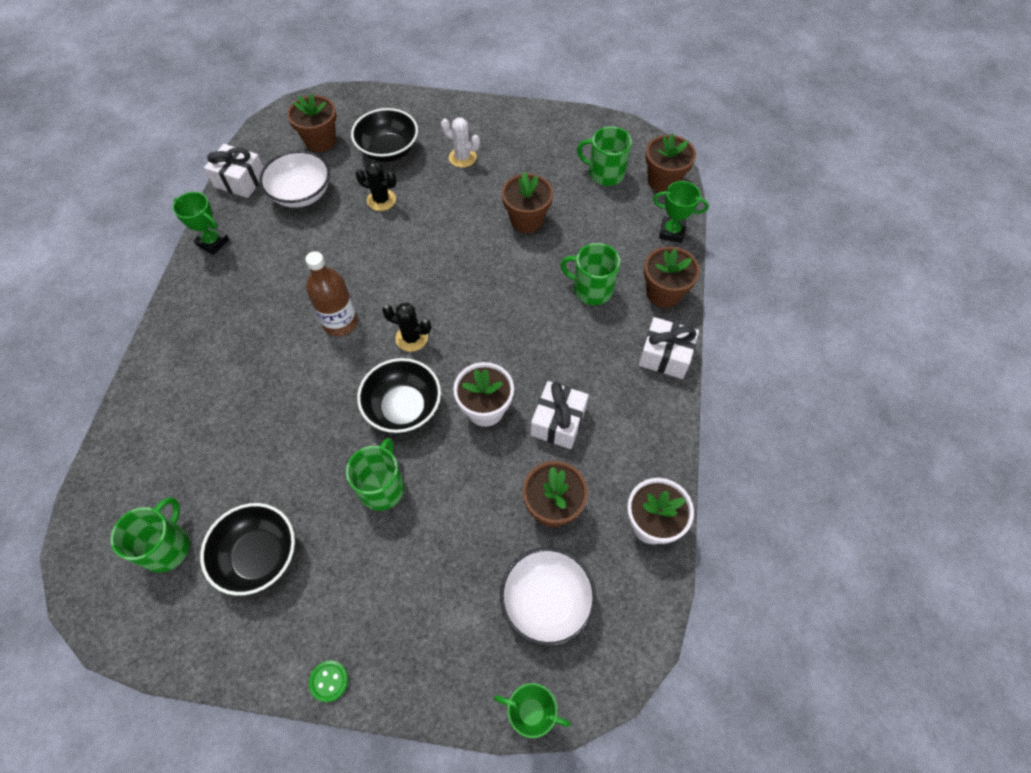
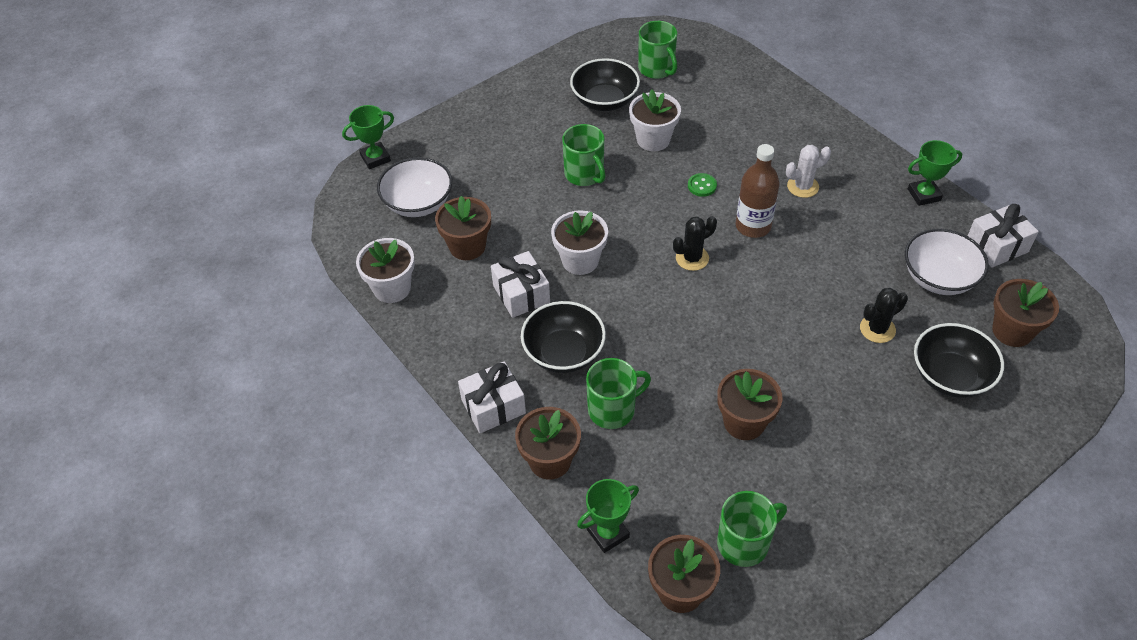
camera: 135 degrees right, 10 degrees down
(287, 467) = (653, 139): none -> white flower pot
(329, 681) = (496, 94): green button -> green button (702, 186)
(403, 407) = (633, 218): black bowl -> black bowl (564, 353)
(462, 157) = (885, 431): white cactus -> white cactus (802, 186)

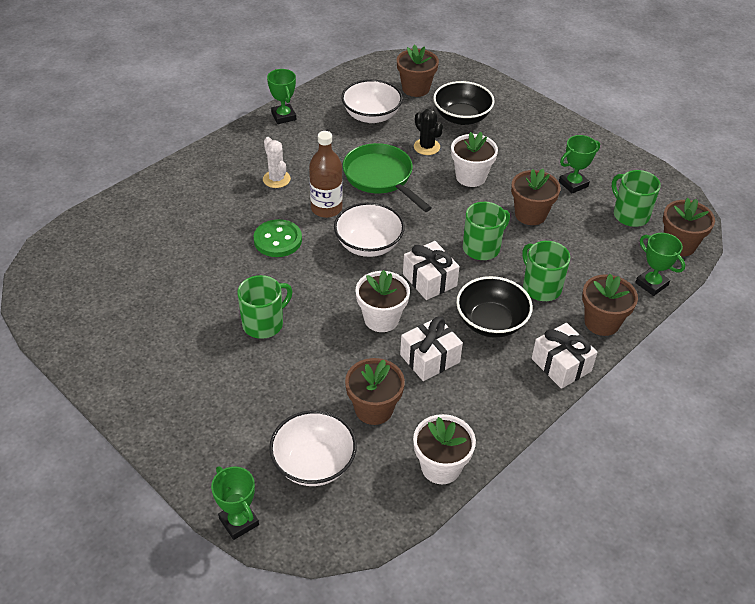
camera: 100 degrees left, 5 degrees down
(604, 101) = (149, 315): black bowl -> none
(653, 139) = (213, 275): white flower pot -> white flower pot (471, 177)
(657, 69) = (101, 276): green mug -> green mug (482, 247)
(692, 258) = (368, 245): black cactus -> white bowl
(702, 186) = (278, 240): green button -> green button, size x1.76
(809, 485) = (573, 184): none -> green trophy
(811, 277) = (380, 177): none -> green pan
(996, 246) = (336, 87): white gift -> white gift (429, 280)

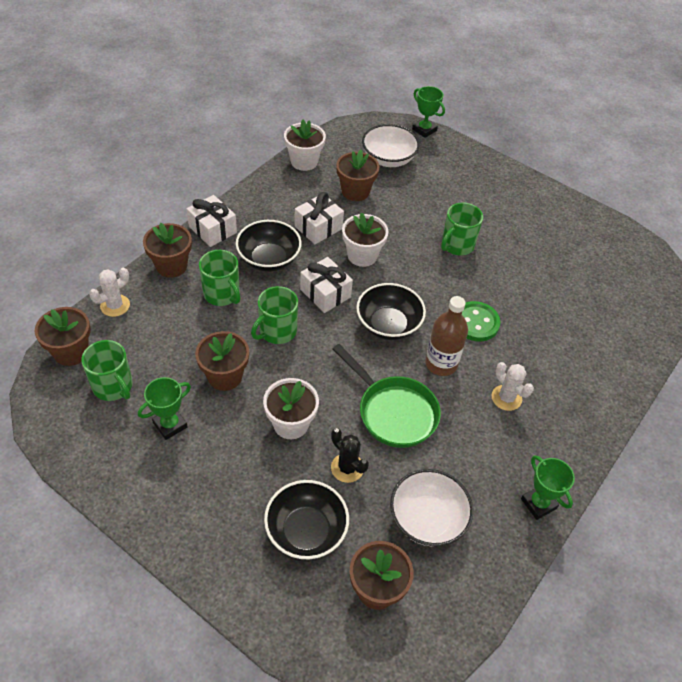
camera: 170 degrees right, 5 degrees up
(368, 245) = (388, 325): white bowl -> black bowl
(651, 284) = (115, 305): green trophy -> white cactus

